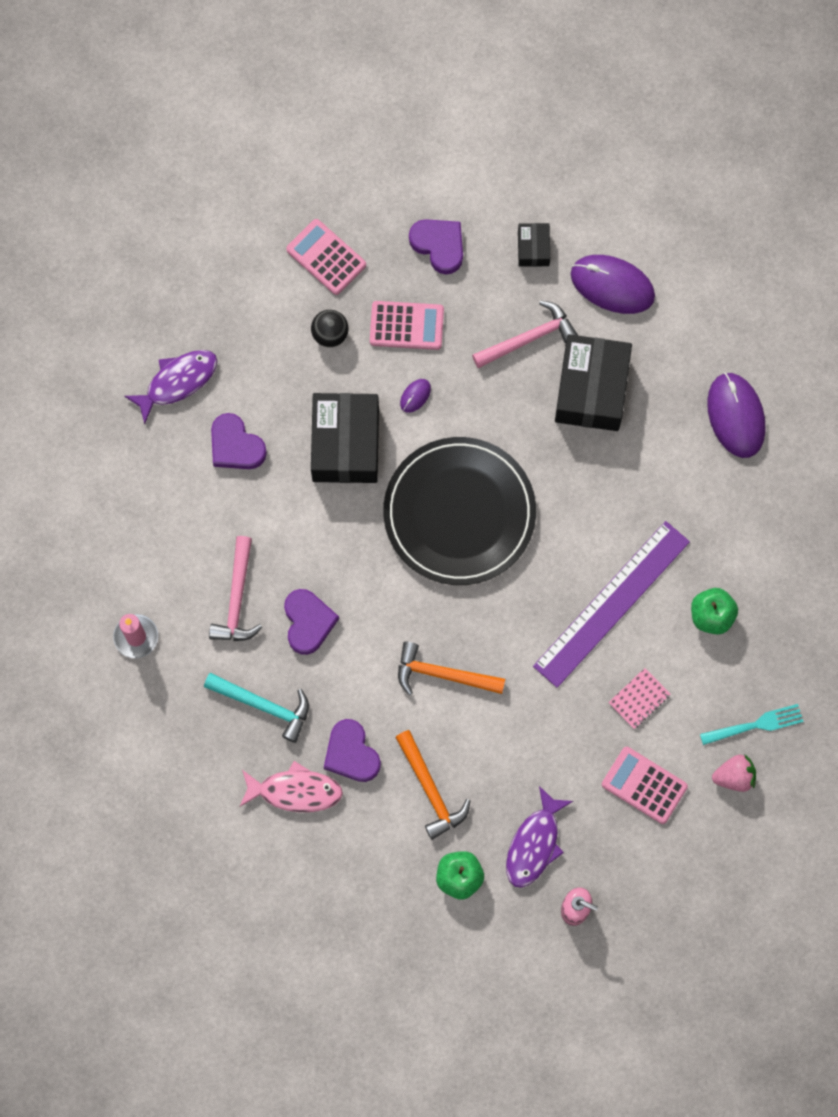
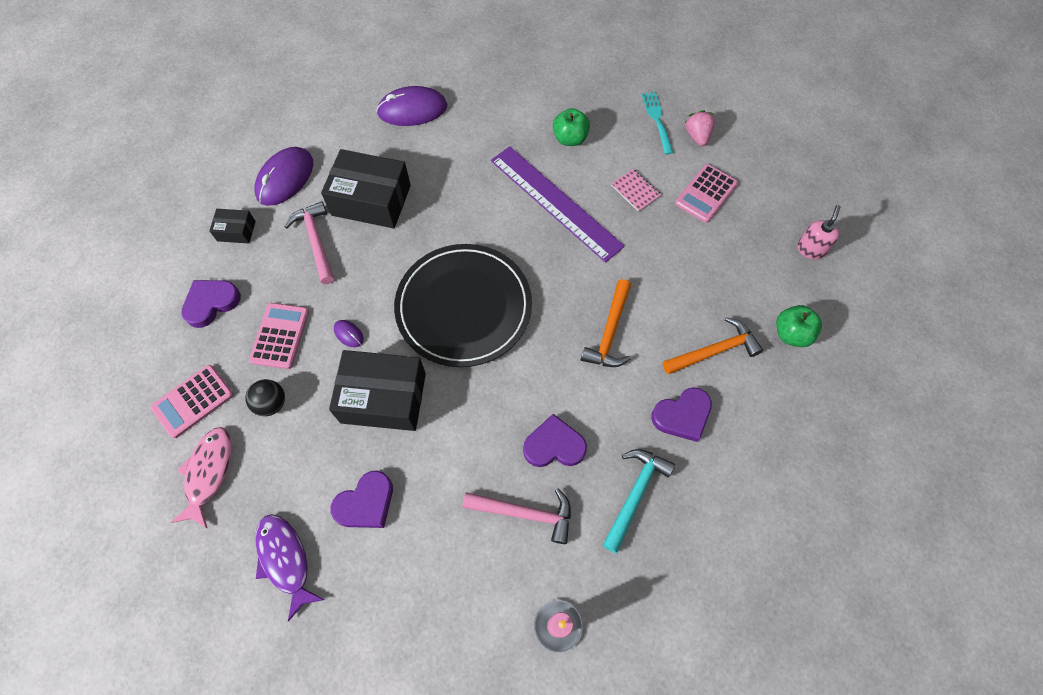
camera: 85 degrees left, 10 degrees down
(295, 791) = (719, 470): pink fish -> pink fish (209, 473)
(534, 844) = (758, 274): purple fish -> none

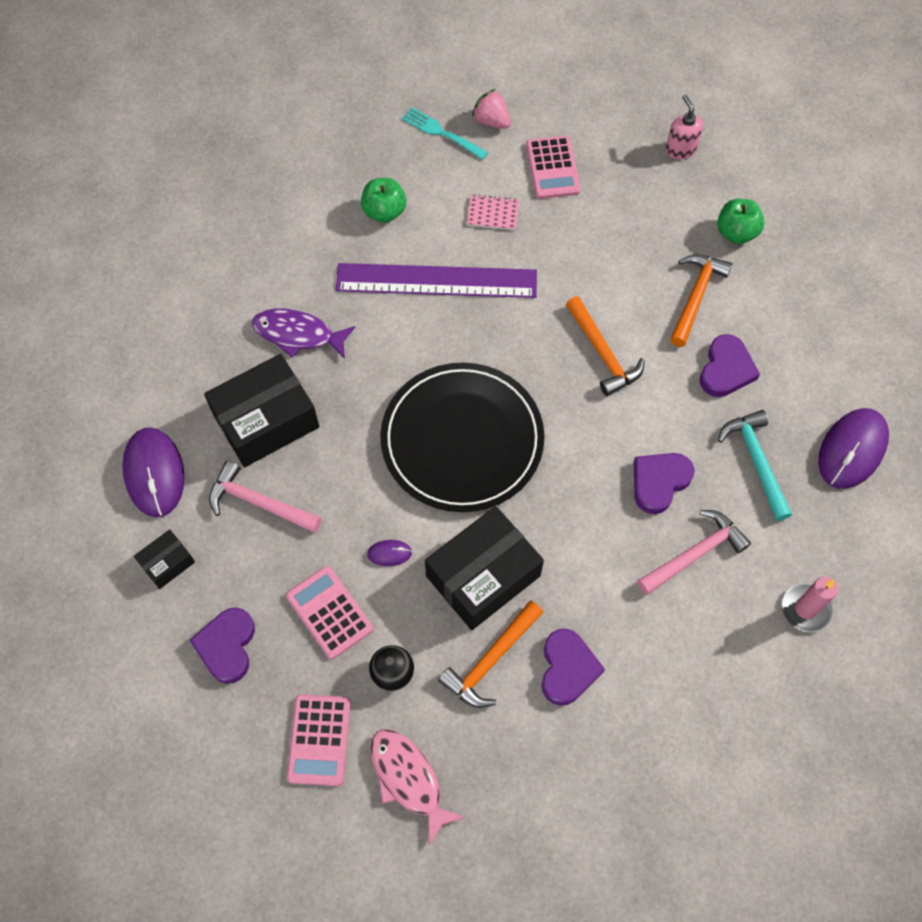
camera: 45 degrees left, 0 degrees up
(285, 560) = (556, 774): purple fish -> purple fish (298, 334)
(330, 452) = (491, 660): none -> orange hammer
(412, 109) = (202, 303): purple mouse -> purple mouse (852, 449)

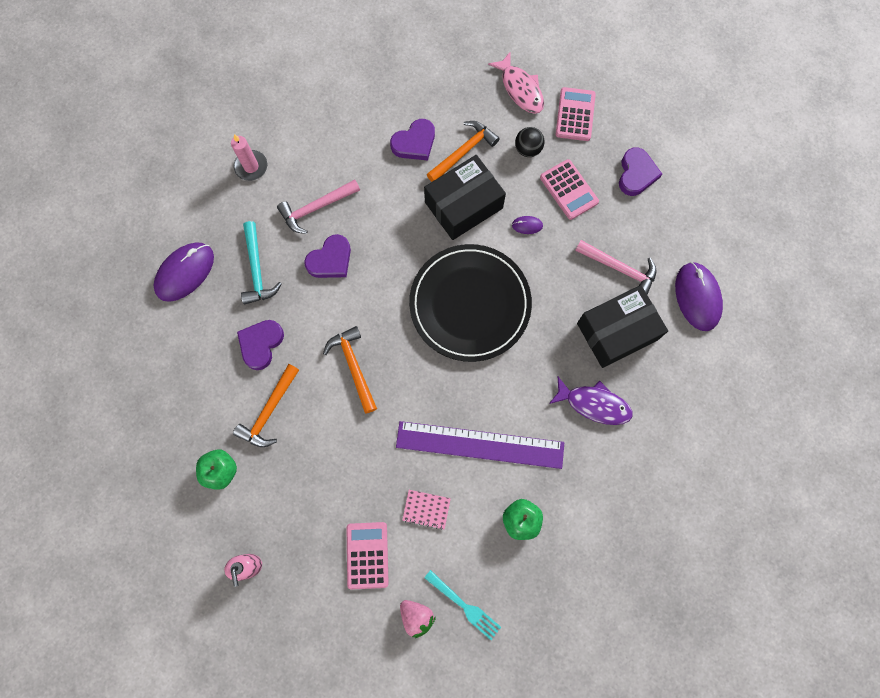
camera: 175 degrees left, 10 degrees up
(167, 563) = (681, 231): black box -> none
(567, 668) = (414, 143): purple heart -> purple heart turned 135 degrees counterclockwise

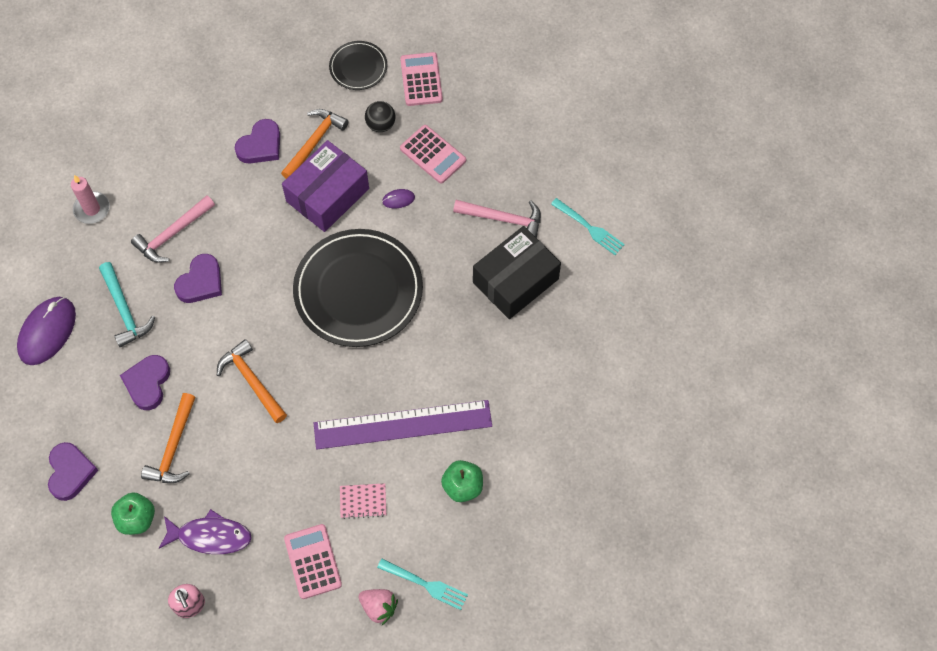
camera: 15 degrees left, 10 degrees down
(463, 205) = (327, 195): black box -> purple box
(520, 89) = (358, 67): pink fish -> black plate
(594, 404) = (509, 356): purple fish -> purple fish (210, 536)
(636, 174) = (498, 123): purple heart -> purple heart (70, 472)
(697, 297) = (589, 228): purple mouse -> turquoise fork

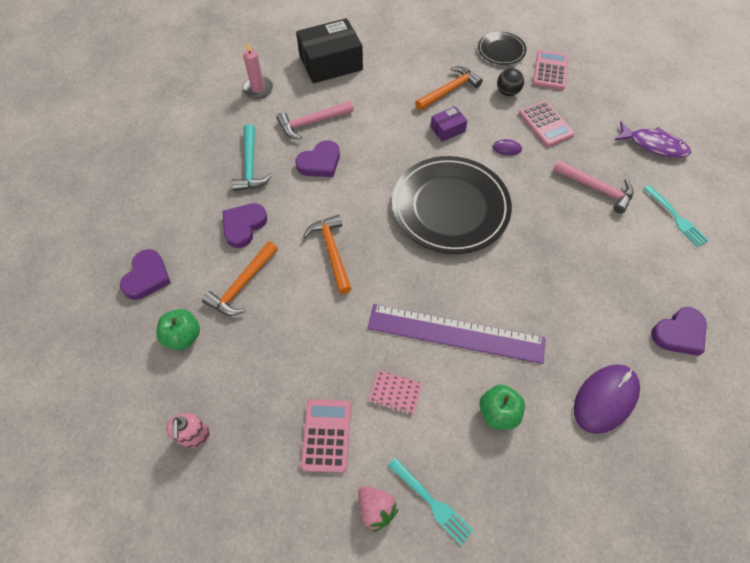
camera: 20 degrees right, 5 degrees down
(47, 332) = (183, 163): purple mouse -> purple mouse (605, 399)
(210, 536) = (240, 375): purple fish -> purple fish (653, 145)
(260, 145) = (405, 81): purple heart -> purple heart (679, 333)
(327, 195) = (447, 129): purple box -> purple box, size x0.49
(515, 281) = (596, 241): black box -> black box (331, 63)

